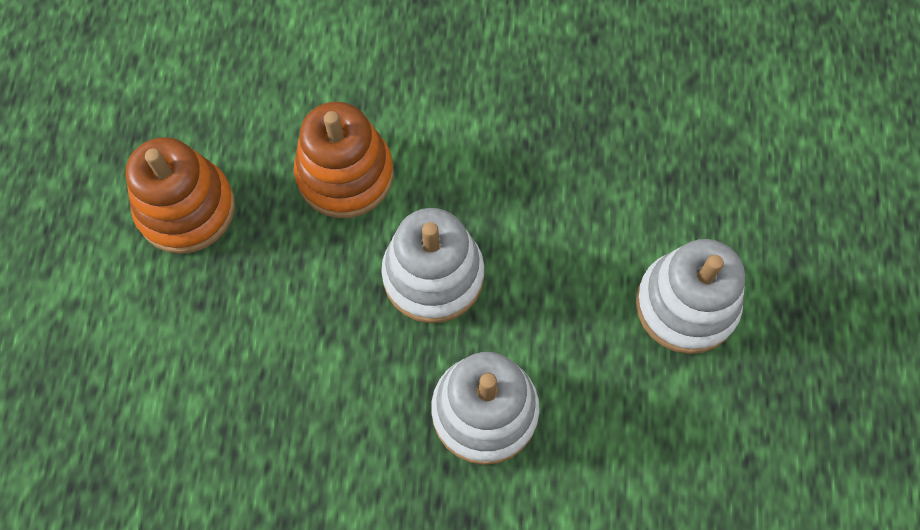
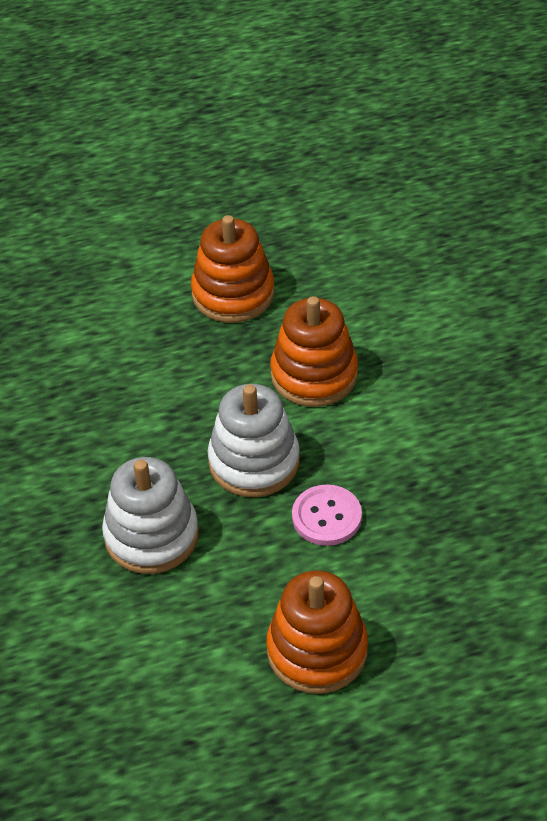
camera: 70 degrees right, 20 degrees down
(533, 235) = (326, 517): none -> pink button
(686, 305) = (317, 650): white stacking toy -> orange stacking toy

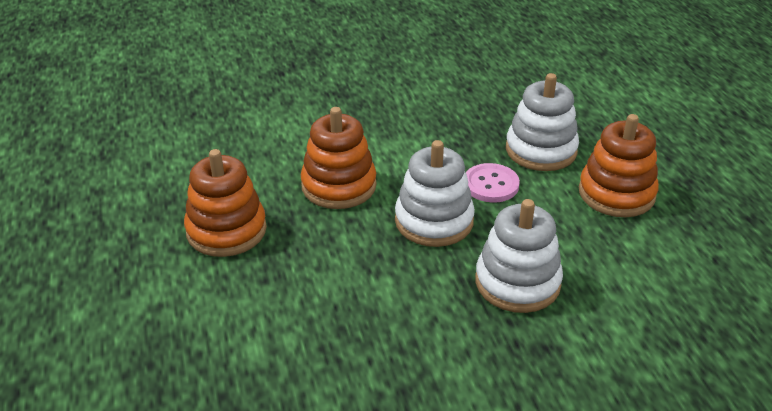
camera: 90 degrees left, 10 degrees down
(407, 574) = (541, 150): none -> white stacking toy

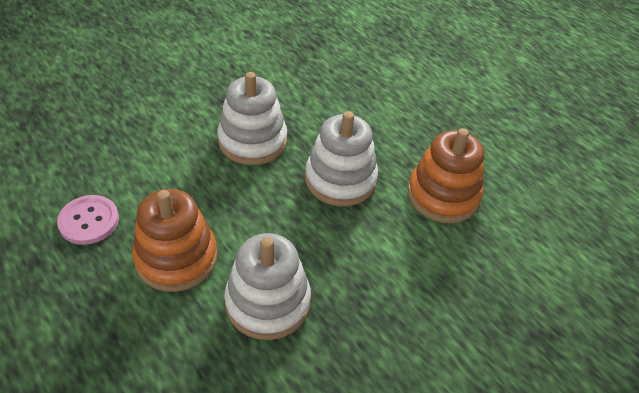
camera: 155 degrees right, 10 degrees up
(226, 230) = (493, 131): orange stacking toy -> none
(491, 185) = (306, 235): pink button -> pink button (89, 221)

